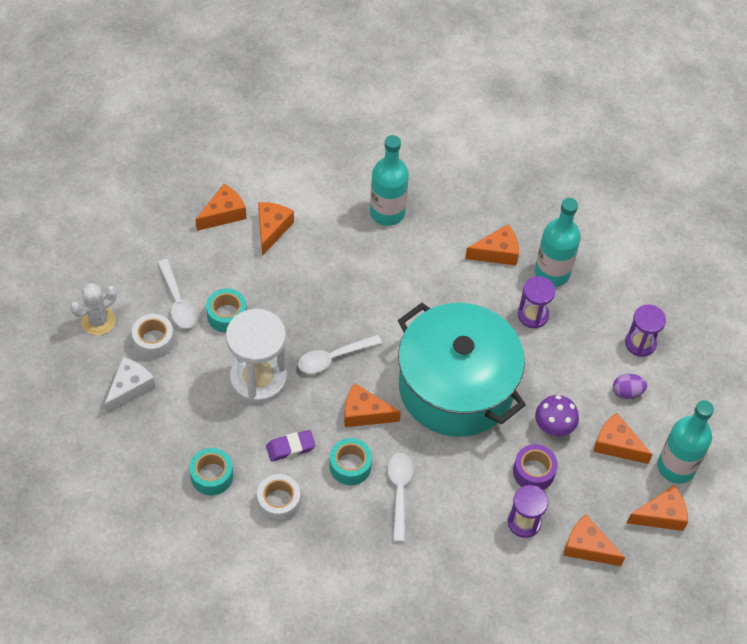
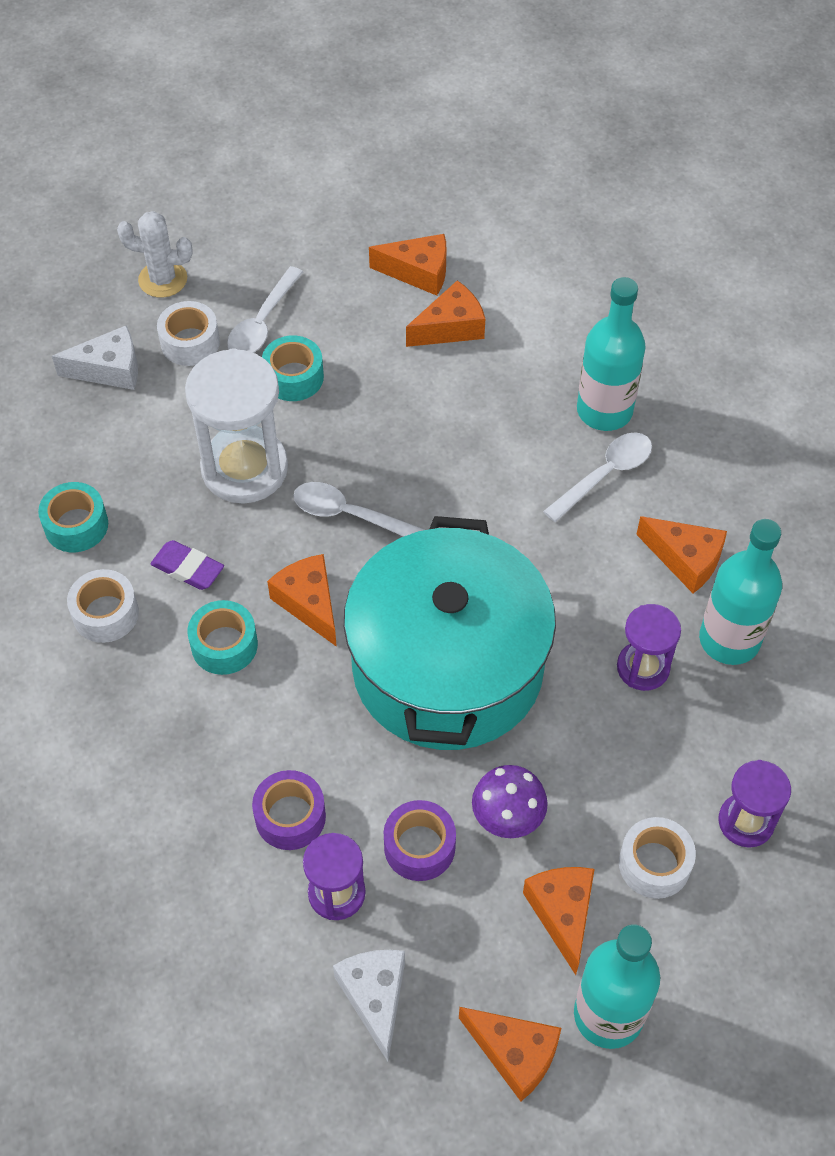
camera: 50 degrees right, 0 degrees up
(399, 492) = (241, 723): white spoon -> white spoon (605, 475)
(468, 510) = (290, 816): none -> purple tape
(587, 547) = (375, 997): orange cheese -> white cheese
(627, 392) = (654, 864): purple egg -> white tape

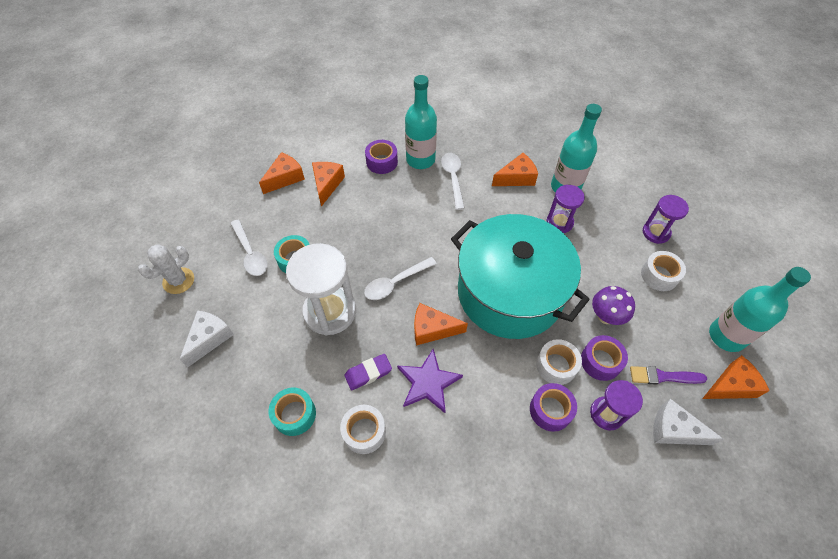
camera: 55 degrees left, 0 degrees up
(190, 342) = (230, 291): white tape -> white tape (556, 365)
(224, 645) = (428, 382): turquoise tape -> purple star
(457, 946) = (663, 376): none -> purple brush
(554, 365) = (382, 162): none -> purple tape
(562, 913) = (667, 324): orange cheese -> none

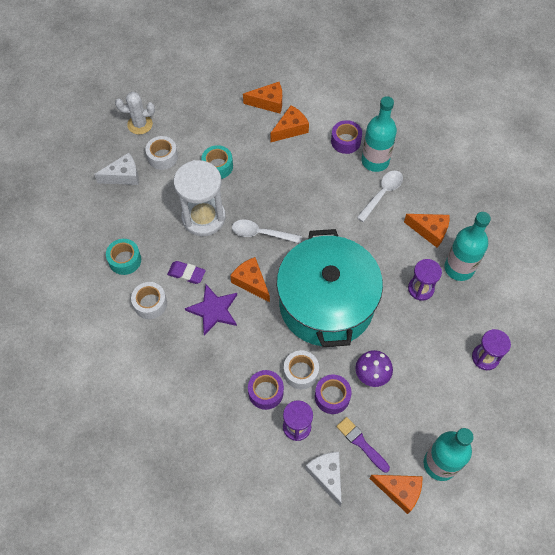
camera: 45 degrees right, 5 degrees up
(250, 253) = (196, 140): white spoon -> none
(659, 275) = (446, 386): white tape -> white tape (162, 157)

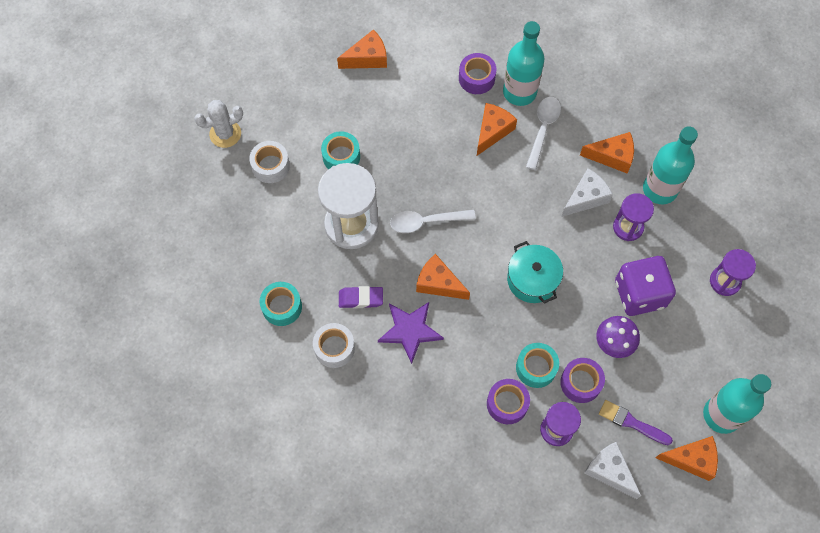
camera: 20 degrees left, 5 degrees up
(123, 176) = (234, 205): white cheese -> white cheese (586, 198)
(290, 129) = (407, 83): orange cheese -> orange cheese (492, 131)
(300, 372) = (536, 368): white tape -> turquoise tape
(326, 304) = (532, 279): turquoise pot -> turquoise pot, size x0.45
(409, 343) = (639, 294): none -> purple dice

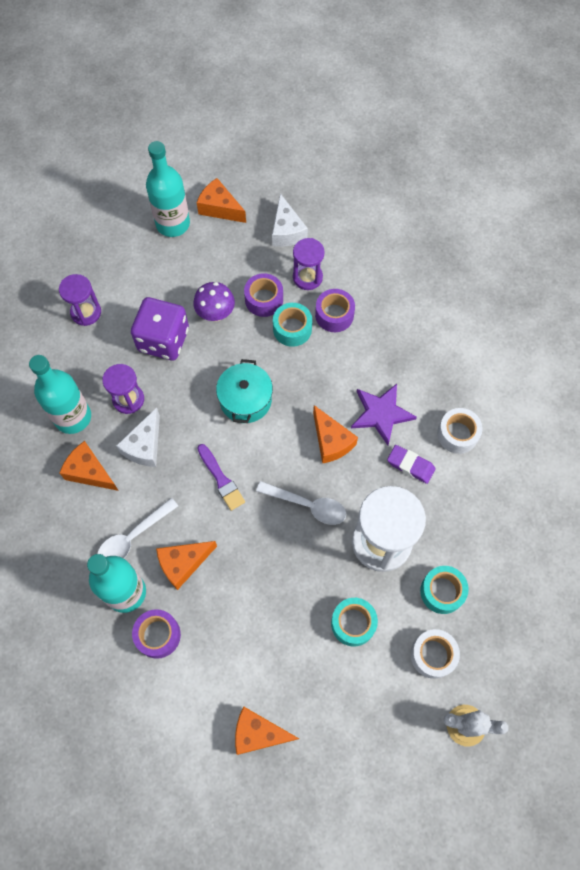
camera: 150 degrees left, 0 degrees up
(282, 307) = (489, 497): turquoise tape -> turquoise tape (442, 591)
(586, 198) = (144, 446): white cheese -> white cheese turned 60 degrees counterclockwise
(631, 422) = (245, 253): purple brush -> purple brush (221, 479)

